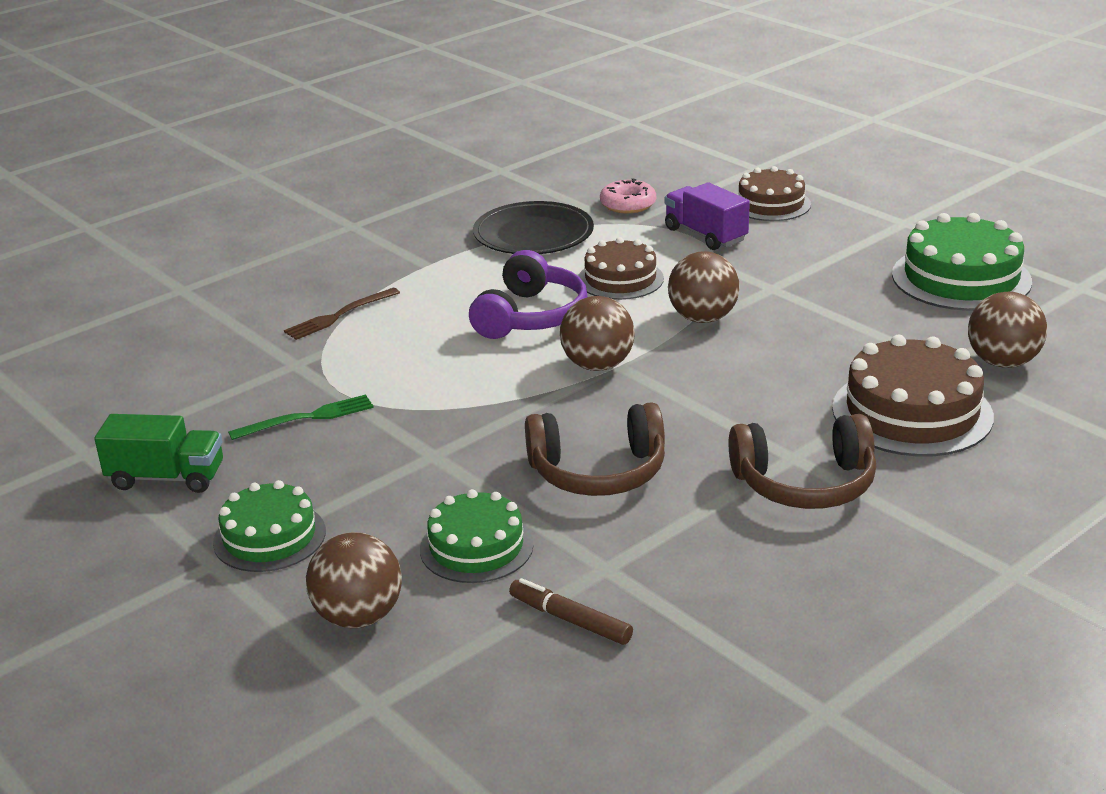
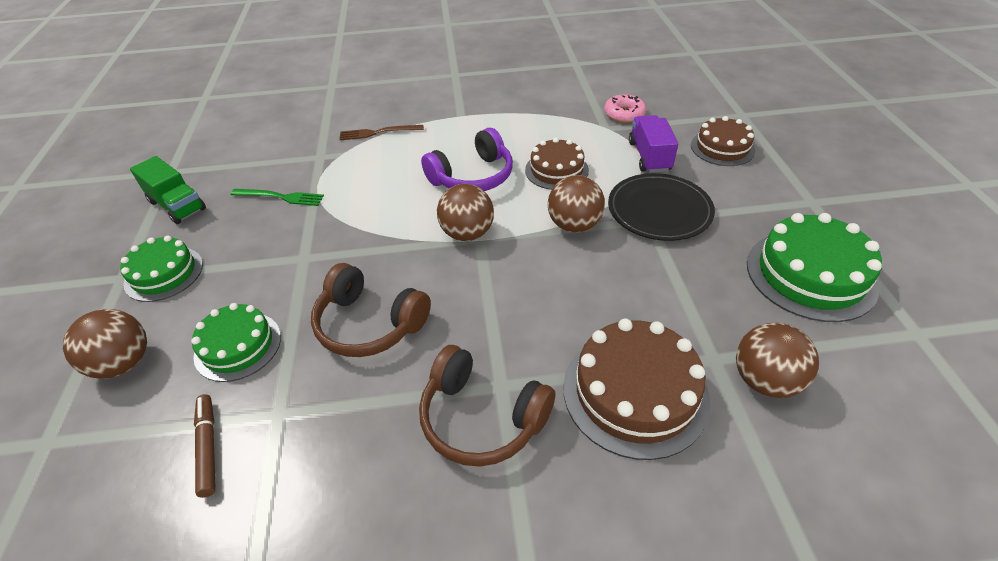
camera: 35 degrees right, 15 degrees up
(533, 234) = (543, 116): black plate -> black plate (659, 210)

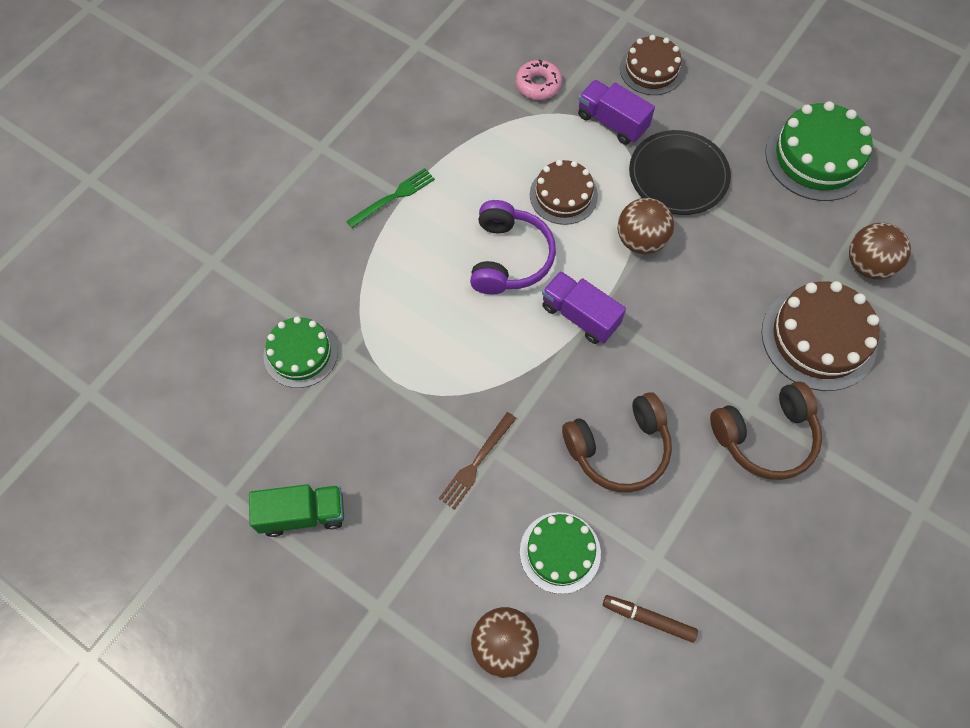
camera: 50 degrees left, 20 degrees up
(164, 274) = (408, 569): green cake -> green cake (300, 353)
(280, 197) = (382, 420): green fork -> green fork (393, 197)
(378, 132) = (357, 279): brown fork -> brown fork (476, 462)
(467, 233) = (580, 316): brown ball -> purple truck

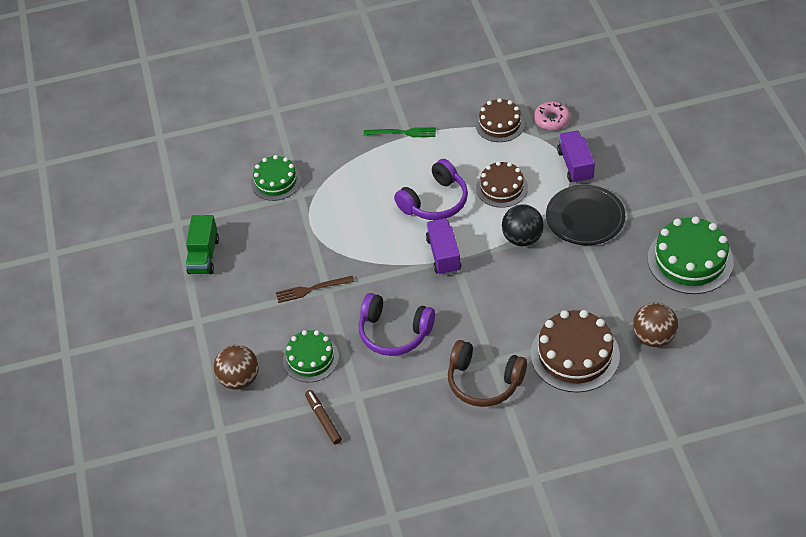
camera: 45 degrees right, 15 degrees down
(302, 514) = (204, 256): green truck -> green truck turned 60 degrees clockwise
(619, 448) = (394, 332): brown headphones -> purple headphones
(641, 240) = (522, 238): brown ball -> black ball
(651, 70) = (634, 150): brown cake -> brown cake (500, 124)

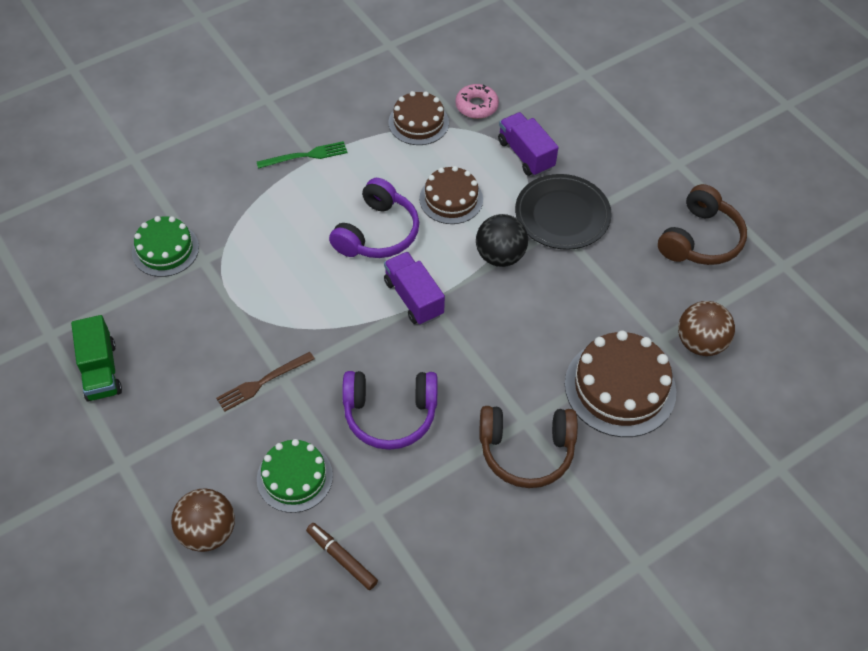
camera: 25 degrees left, 5 degrees up
(690, 260) = (700, 239): green cake -> brown headphones

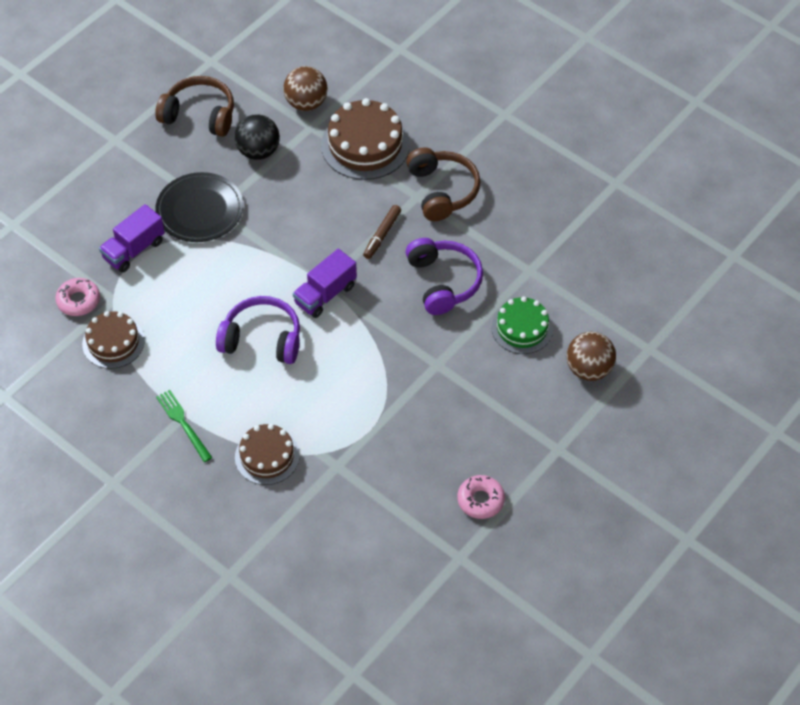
camera: 105 degrees left, 0 degrees up
(101, 371) = (480, 500): green truck -> pink donut
(165, 250) = (334, 501): green cake -> none
(263, 382) = (446, 376): brown fork -> none
(342, 558) = (573, 280): brown marker -> brown marker (382, 235)
(451, 199) = (205, 294): brown cake -> brown cake (267, 456)
(500, 256) = (260, 244): black ball -> black ball (258, 151)

